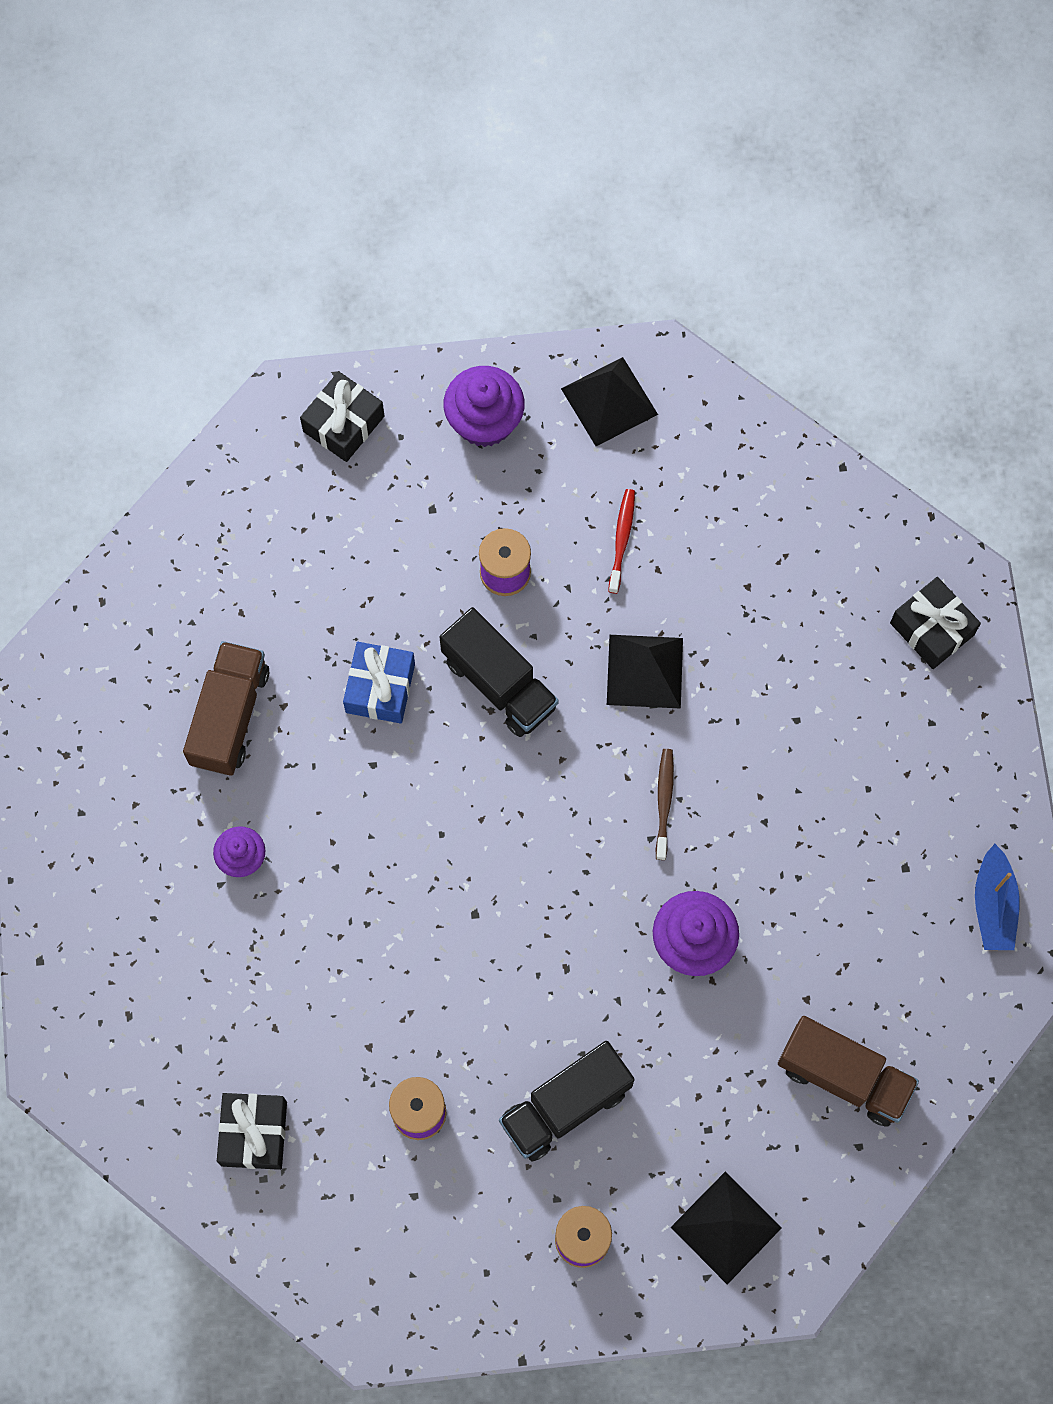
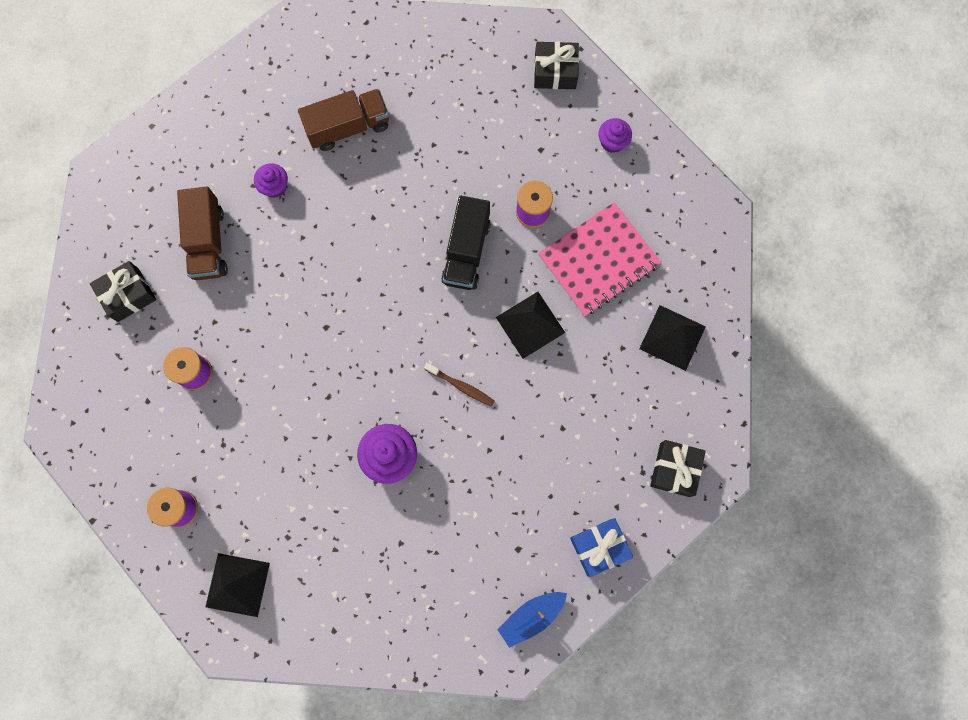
camera: 55 degrees right, 5 degrees up
(380, 688) = (419, 192): blue gift -> blue gift (599, 547)
(484, 421) = (612, 142): purple cupcake -> purple cupcake, size x0.61
(565, 1106) = (249, 449): black truck -> none
(609, 401) = (675, 199): black pyramid -> black pyramid (672, 337)
(622, 539) = (598, 260): red toothbrush -> pink notebook
(664, 802) = (461, 386): brown toothbrush -> brown toothbrush turned 60 degrees clockwise
(843, 1076) = (369, 595): brown truck -> brown truck (208, 242)

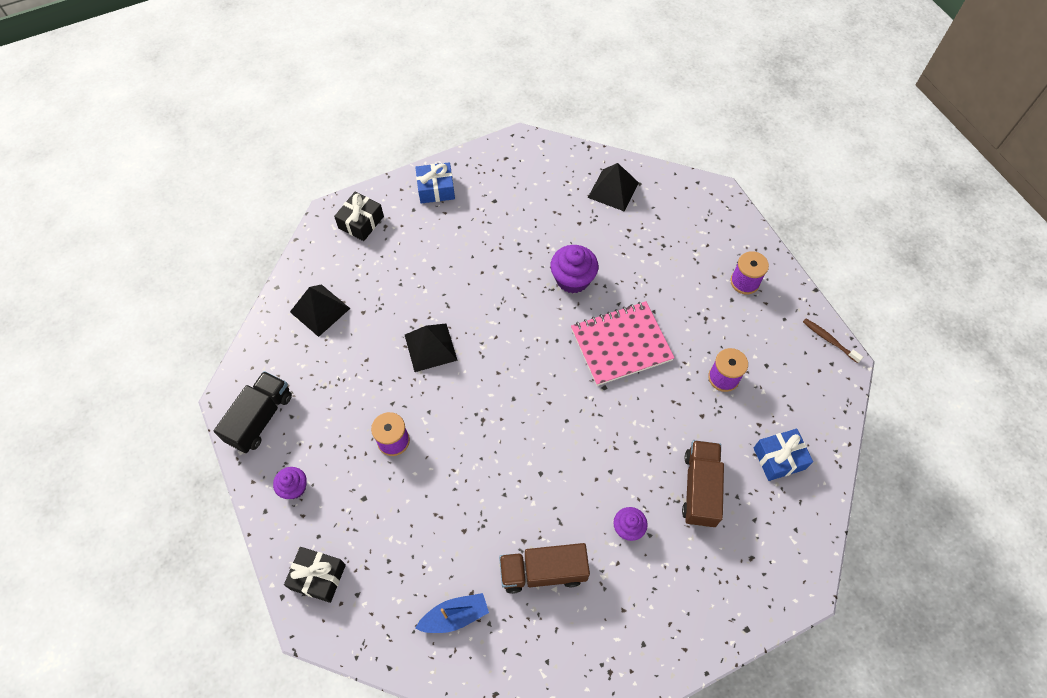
camera: 165 degrees left, 15 degrees down
(128, 295) = (779, 458): black gift -> blue gift
(237, 584) = (705, 224): black pyramid -> black pyramid (613, 190)
(461, 386) = (502, 315): brown toothbrush -> brown toothbrush (829, 340)
(466, 252) = (464, 420): black truck -> black truck (260, 418)
(531, 616) = (498, 162): blue boat -> blue boat (455, 616)
(598, 260) = (353, 384): pink notebook -> pink notebook (621, 344)

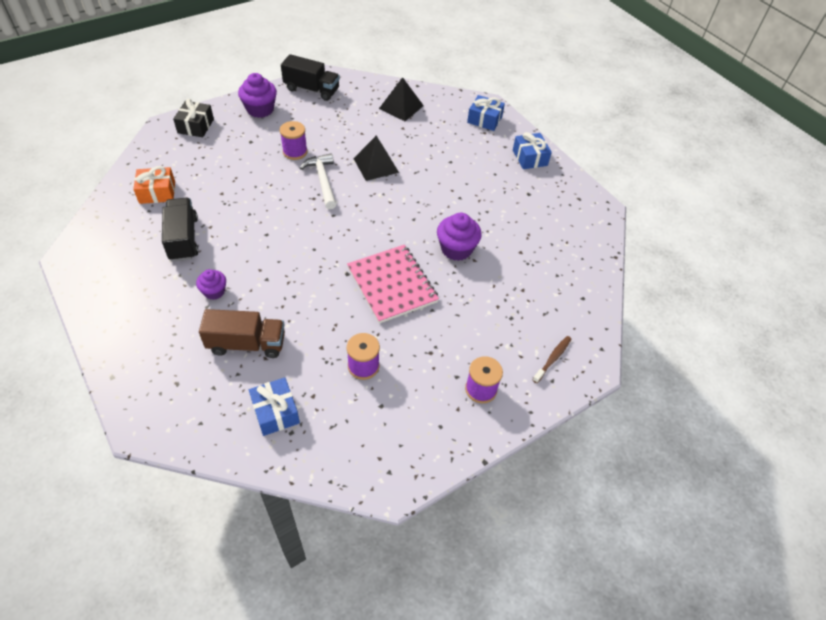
camera: 80 degrees right, 10 degrees down
(294, 488) = (260, 109): purple cupcake -> purple cupcake, size x1.63
(361, 222) = (484, 120): black gift -> blue gift
(452, 408) = (323, 180): none -> white hammer
(455, 616) = (157, 192): blue boat -> orange gift
(543, 572) = (183, 239): brown truck -> black truck
(613, 190) = (567, 276): black pyramid -> none
(829, 340) = (419, 471): brown toothbrush -> brown toothbrush (552, 359)

